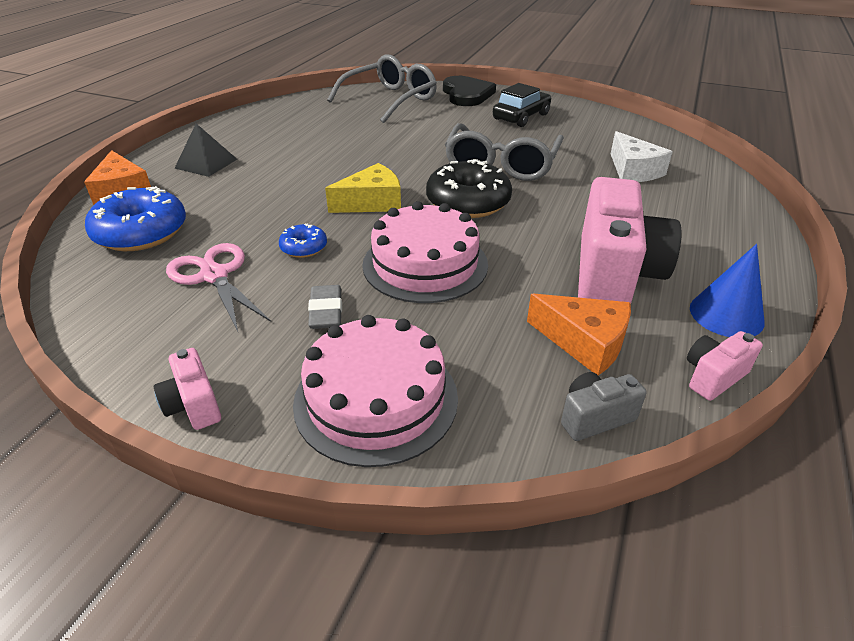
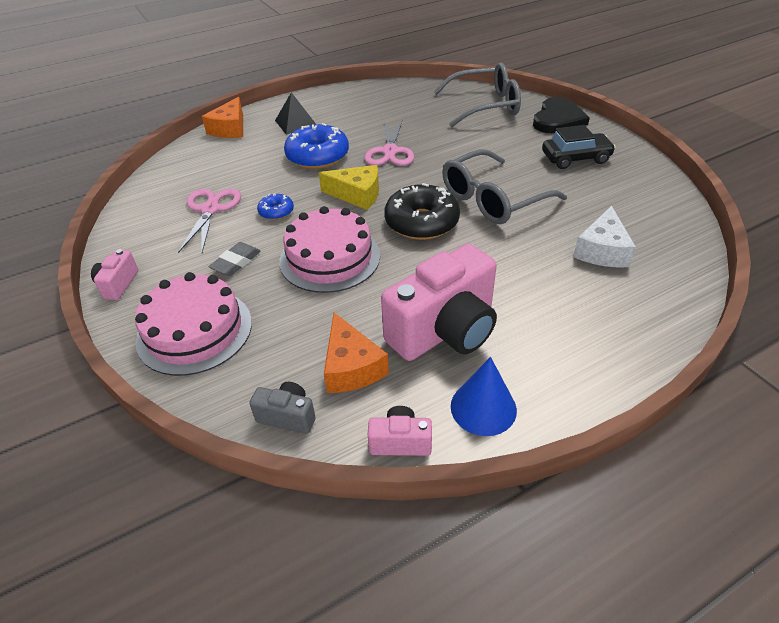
camera: 40 degrees right, 5 degrees up
(141, 232) = (208, 163): blue donut -> blue donut (317, 156)
(352, 158) = (390, 151): none -> pink scissors

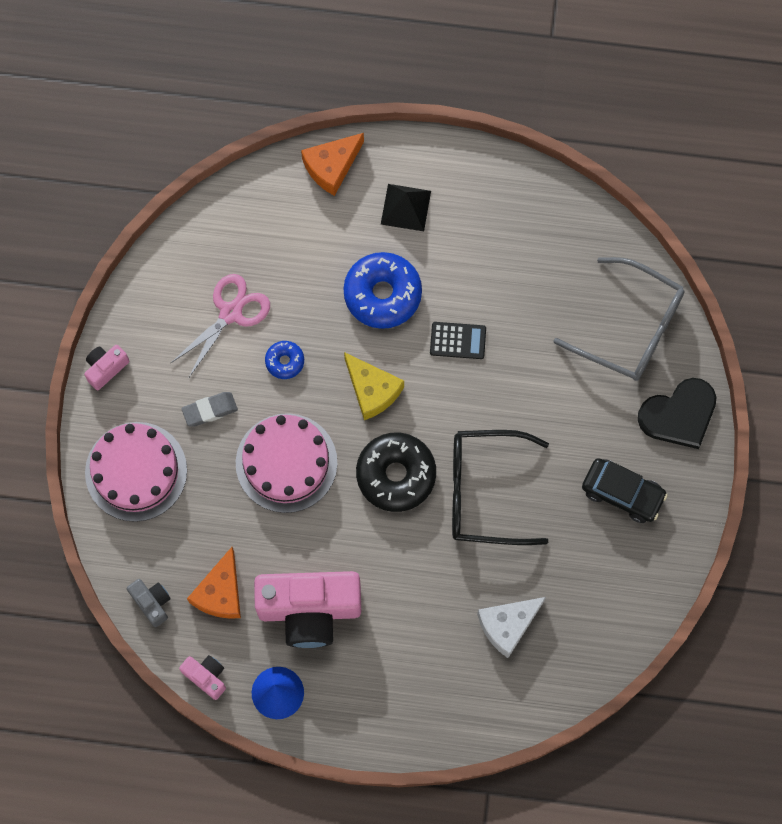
camera: 35 degrees right, 30 degrees up
(390, 151) = (458, 340): pink scissors -> black calculator
(493, 199) = (485, 492): grey glasses -> black glasses

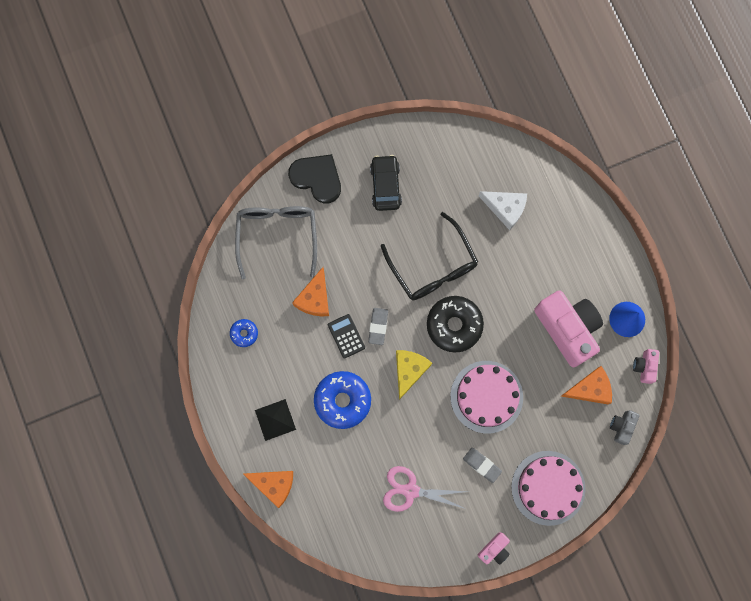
camera: 120 degrees left, 5 degrees up
(106, 368) = (494, 549): pink camera -> pink camera turned 60 degrees counterclockwise
(285, 361) = (422, 436): blue donut -> blue donut (244, 333)
(447, 384) = (378, 326): none -> grey eraser
(525, 329) = (315, 298): none -> orange cheese

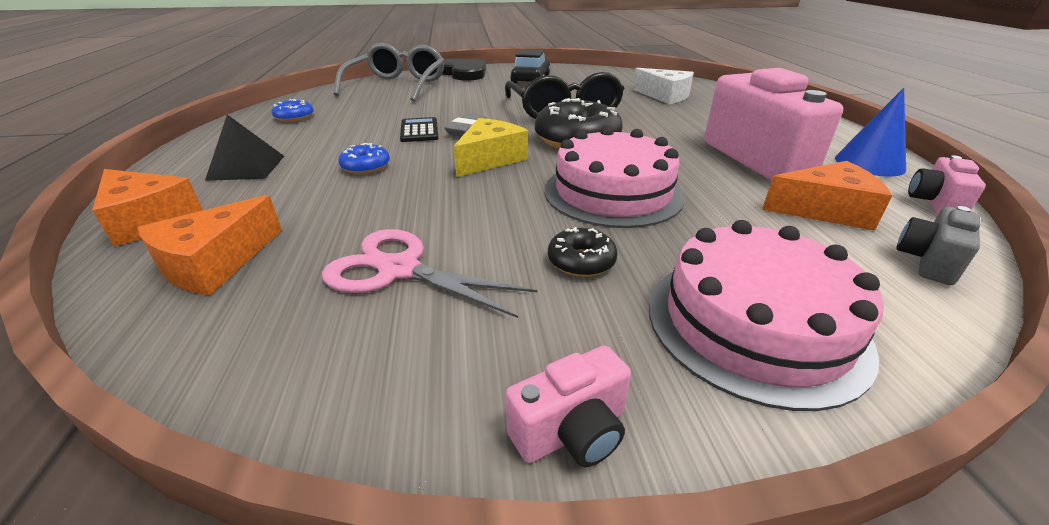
camera: 15 degrees right, 45 degrees down
(315, 298) = (403, 110): orange cheese -> orange cheese (215, 263)
(342, 400) = (366, 167): blue donut -> blue donut, size x0.50
(482, 465) = (581, 261): grey eraser -> black donut

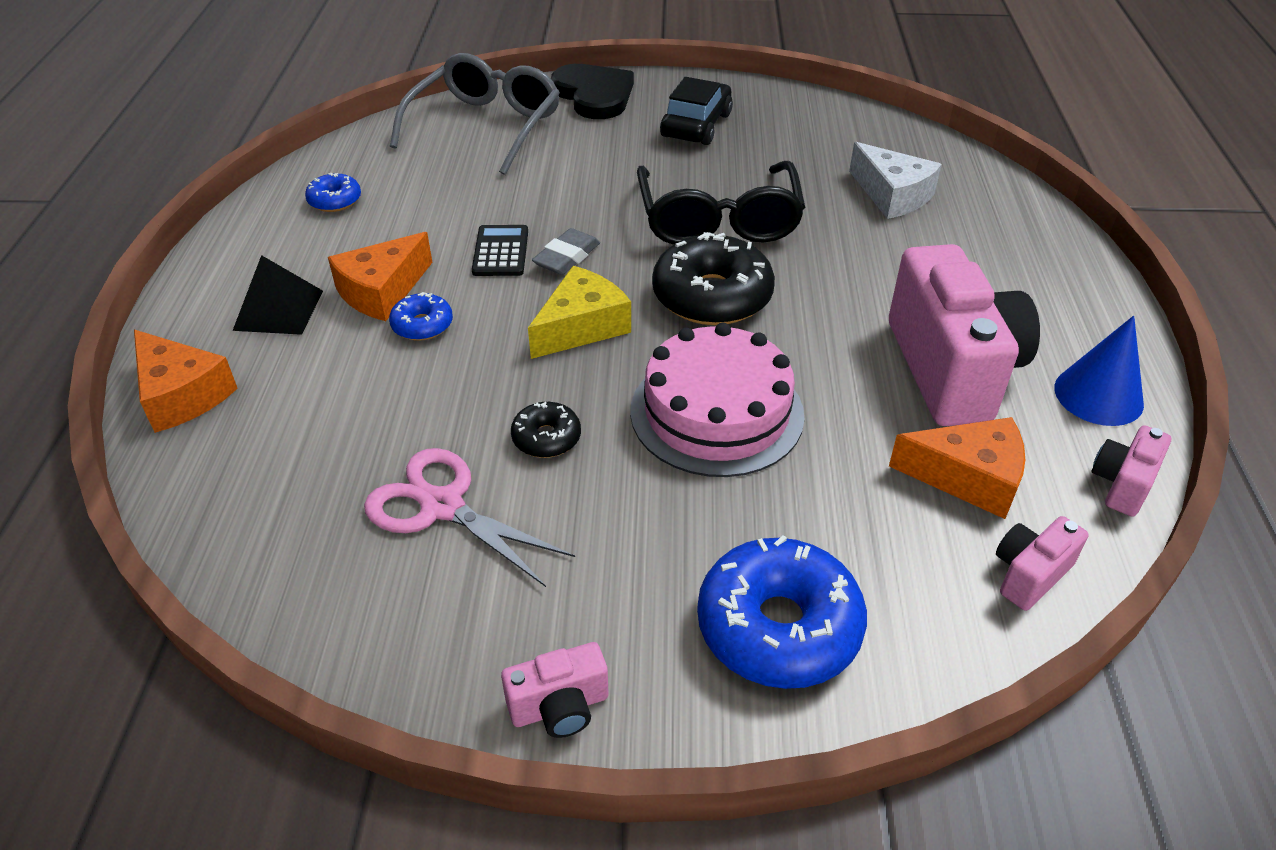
camera: 10 degrees right, 10 degrees up
(215, 263) = (258, 472): orange cheese -> orange cheese (382, 291)
(581, 261) = (636, 520): black donut -> black donut (546, 438)
(755, 324) = (778, 627): pink cake -> blue donut
(928, 261) = (1029, 574): grey camera -> pink camera

